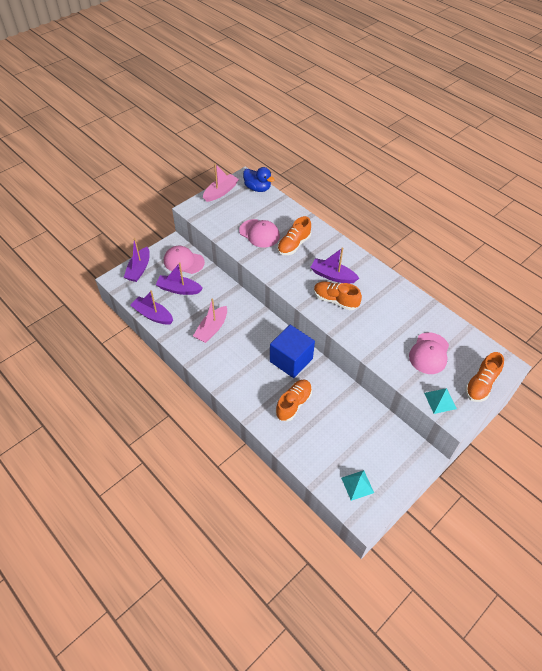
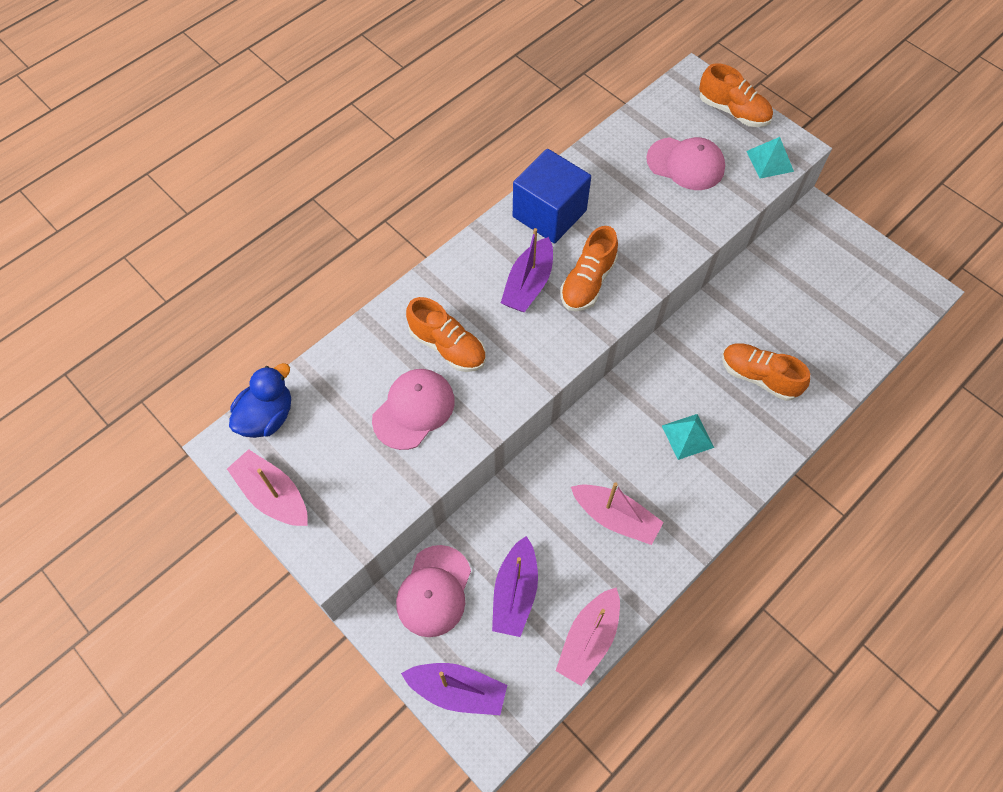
camera: 90 degrees left, 10 degrees up
(153, 315) = (589, 639): purple boat -> pink boat
(291, 360) = (672, 380): blue cube -> blue cube (549, 213)
(357, 485) = (879, 296): turquoise pyramid -> turquoise pyramid (687, 436)

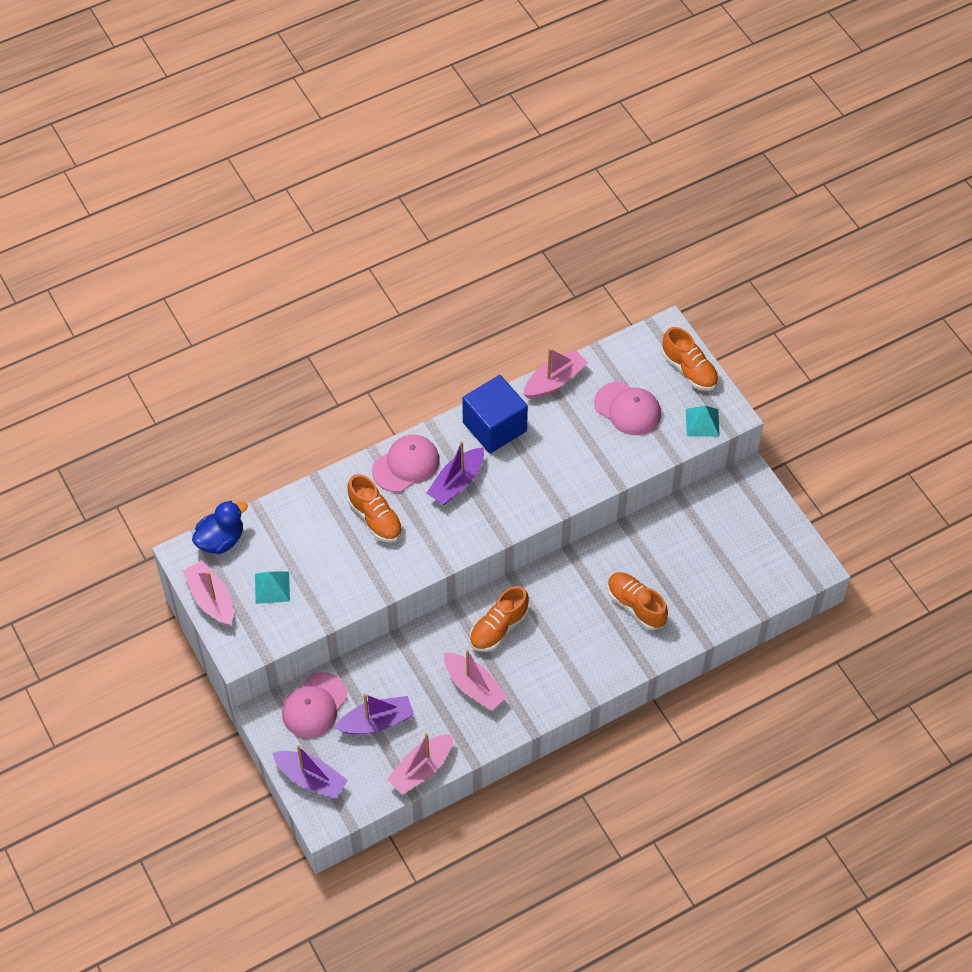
camera: 15 degrees right, 5 degrees down
(413, 410) = (334, 561): pink cap -> pink cap (406, 465)
(515, 592) = (376, 722): purple boat -> purple boat turned 135 degrees counterclockwise
(588, 282) = (506, 492): orange shoe -> orange shoe (498, 628)
(597, 152) = (554, 381): none -> pink boat
(687, 436) = (556, 639): turquoise pyramid -> turquoise pyramid (272, 587)

